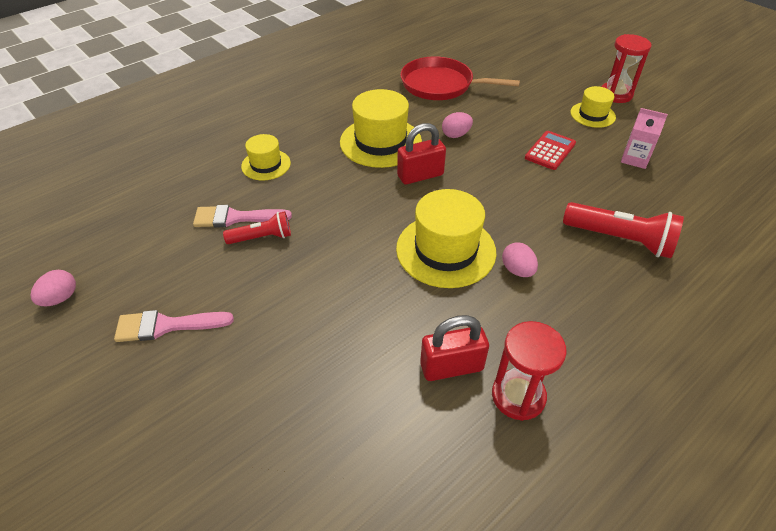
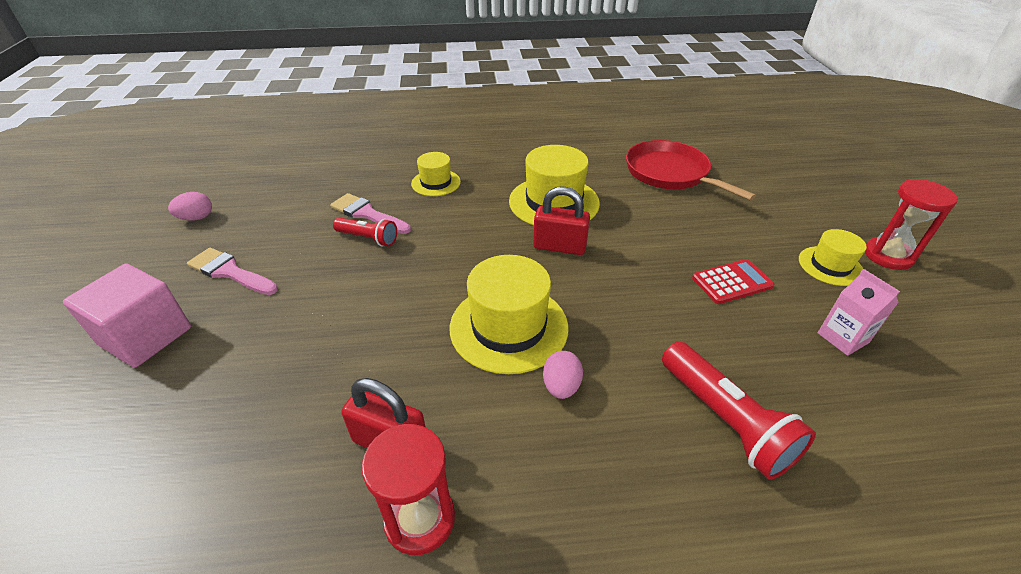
camera: 35 degrees right, 5 degrees down
(156, 416) = (146, 336): none -> pink cube
(456, 135) = (637, 224): pink egg -> none

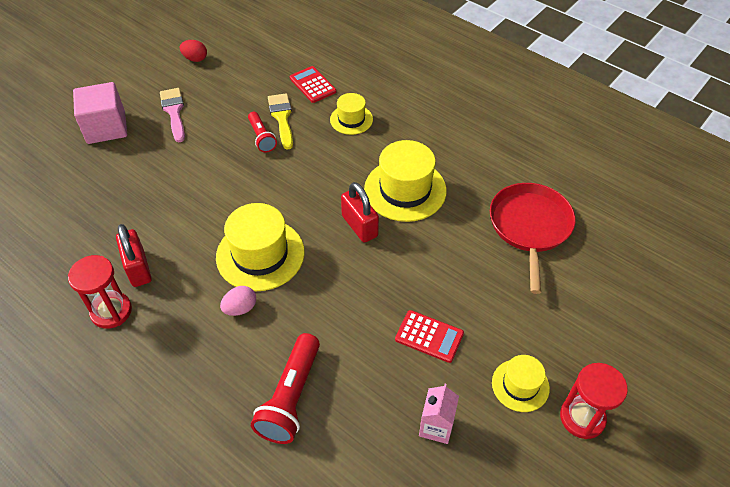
camera: 45 degrees right, 10 degrees up
(196, 218) = (195, 59): pink egg -> red egg
(363, 178) = (312, 85): none -> red calculator
(367, 214) = (282, 118): pink brush -> yellow brush

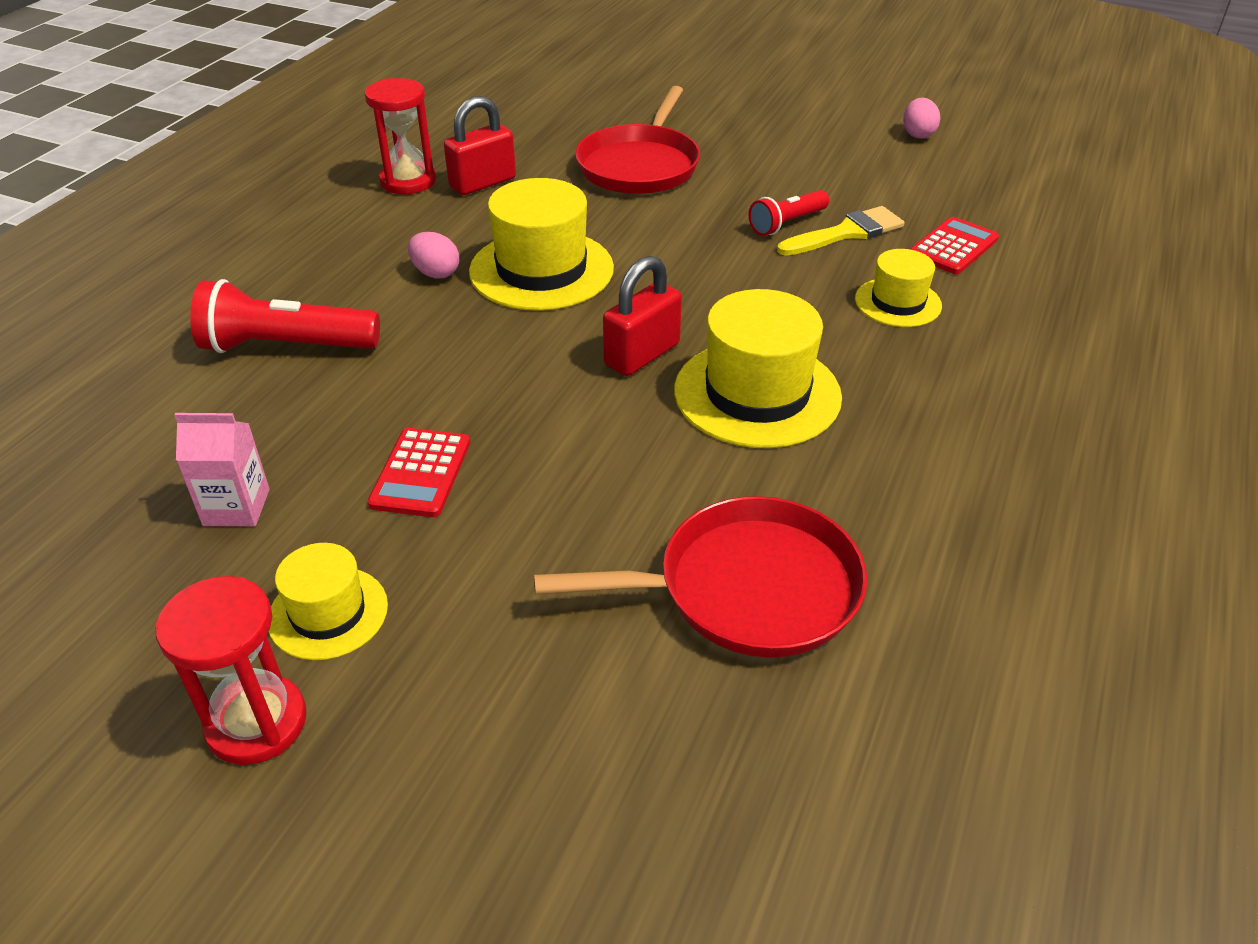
camera: 75 degrees right, 10 degrees down
(106, 128) = (721, 105): pink cube -> none
(161, 184) = (640, 165): none -> red pan
(174, 112) = (788, 144): pink brush -> none
(195, 59) = (918, 134): red egg -> pink egg

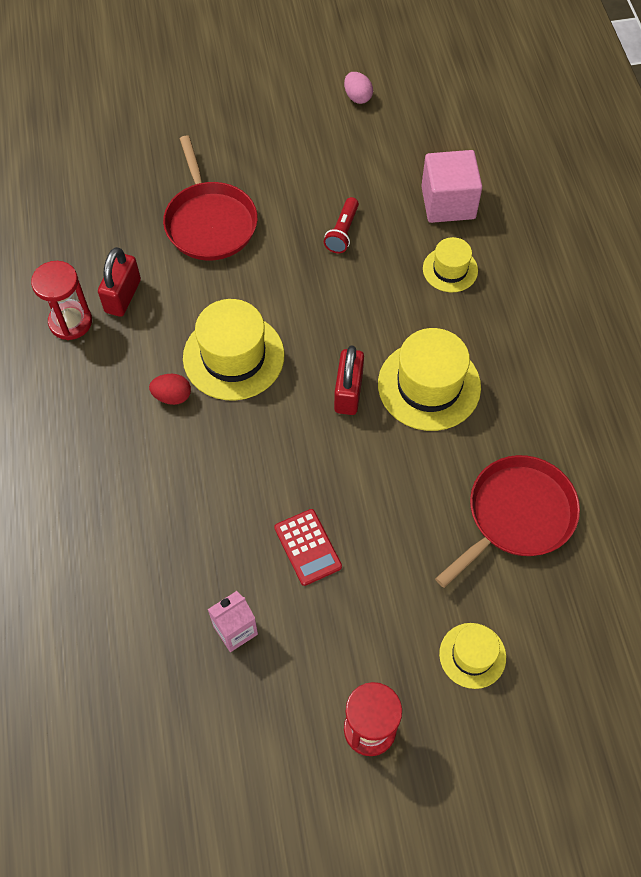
camera: 35 degrees left, 20 degrees up
(286, 346) = (142, 508): red flashlight -> none
(328, 613) = (344, 656): yellow hat -> yellow hat (472, 655)
(435, 273) = (172, 396): pink egg -> red egg
(846, 233) = (382, 222): yellow brush -> none
(953, 247) = (448, 203): red calculator -> pink cube

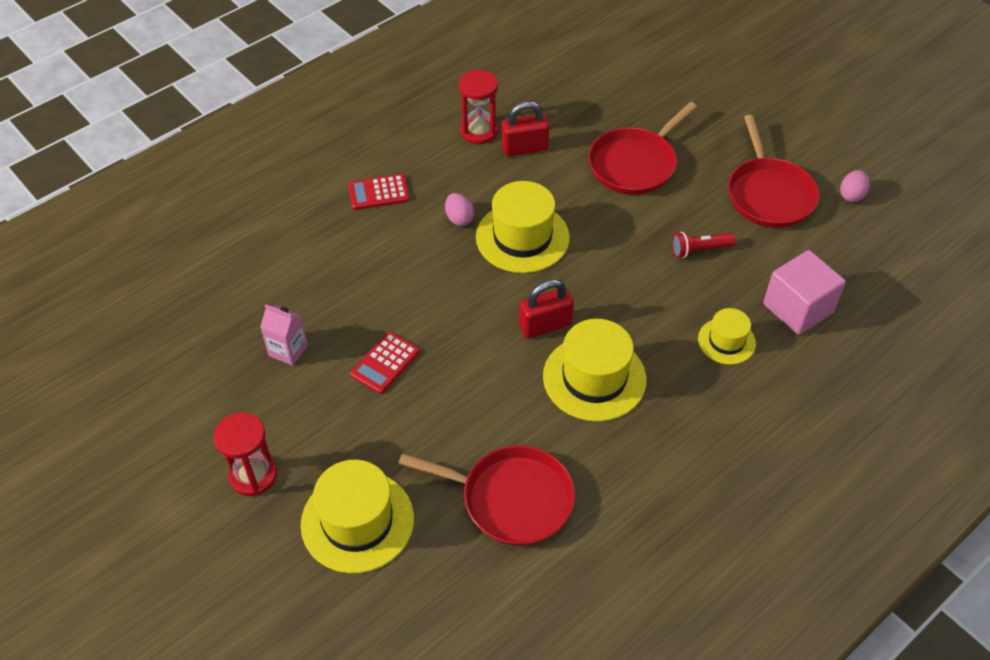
camera: 60 degrees right, 10 degrees down
(85, 450) = (379, 193): none -> red calculator
(172, 396) = (459, 218): red egg -> pink egg
(317, 149) = (769, 194): none -> red pan
(472, 655) = (357, 521): yellow hat -> yellow hat, size x1.75

